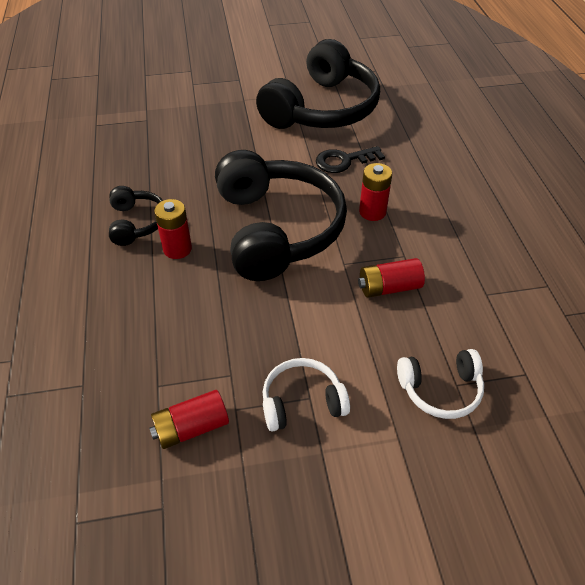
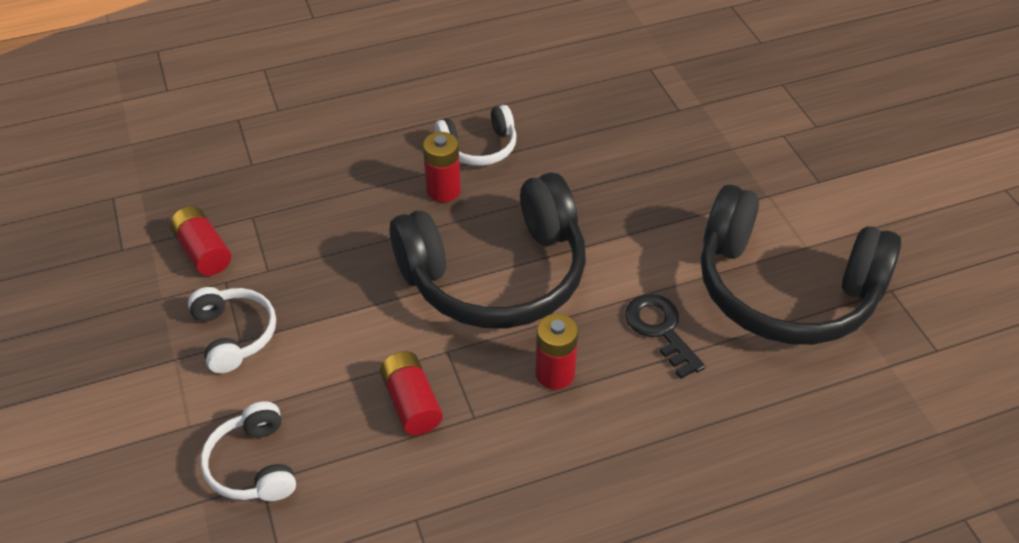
camera: 80 degrees right, 0 degrees up
(137, 223) = (479, 147): black headphones -> white headphones

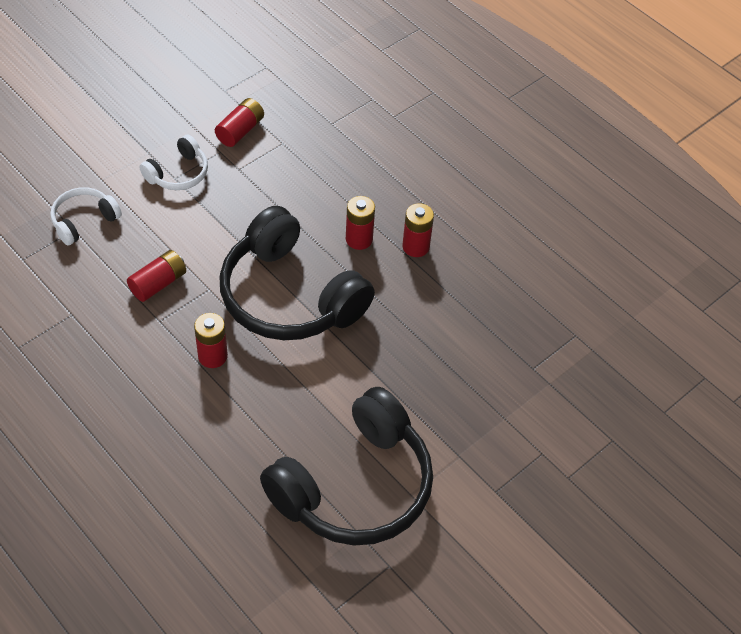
camera: 65 degrees right, 5 degrees up
(479, 147) = (416, 247): white headphones -> red battery
(660, 330) = (279, 411): black key -> none
(784, 290) = (355, 486): black headphones -> black headphones turned 135 degrees counterclockwise

